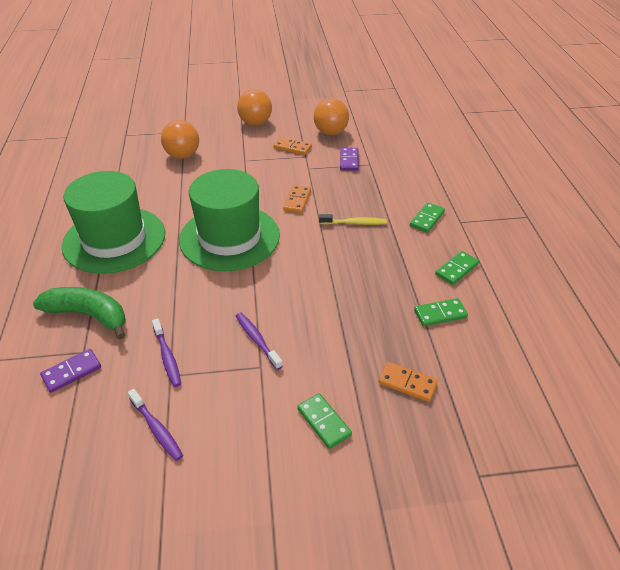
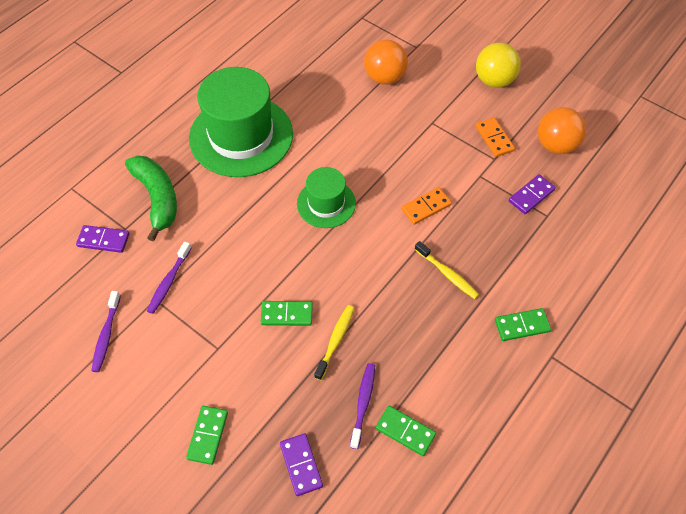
camera: 45 degrees right, 15 degrees up
(229, 237) = (326, 203): green hat -> green hat, size x0.54
(255, 123) = (494, 80): orange ball -> yellow ball
(257, 340) = (240, 322): purple toothbrush -> purple toothbrush (363, 403)
(335, 301) = (335, 340): none -> yellow toothbrush
(407, 383) = (301, 465): orange domino -> purple domino
(456, 269) = (478, 403): green domino -> green domino (286, 314)

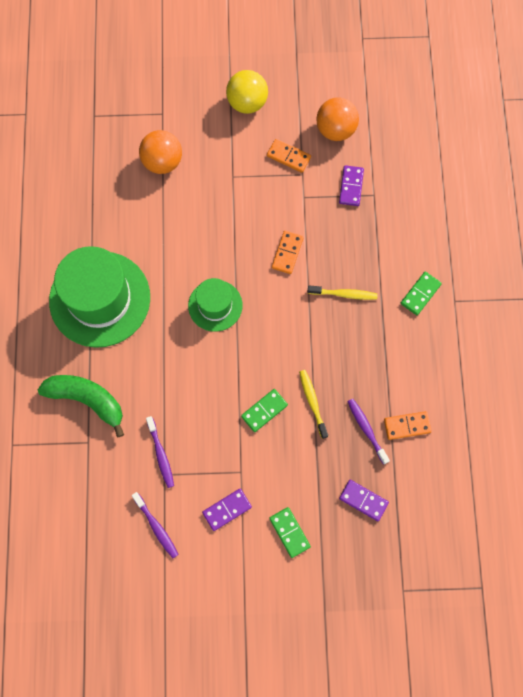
camera: 40 degrees left, 15 degrees up
(103, 240) = (81, 464): purple domino -> purple domino (227, 510)
(405, 431) = (407, 425): green domino -> orange domino

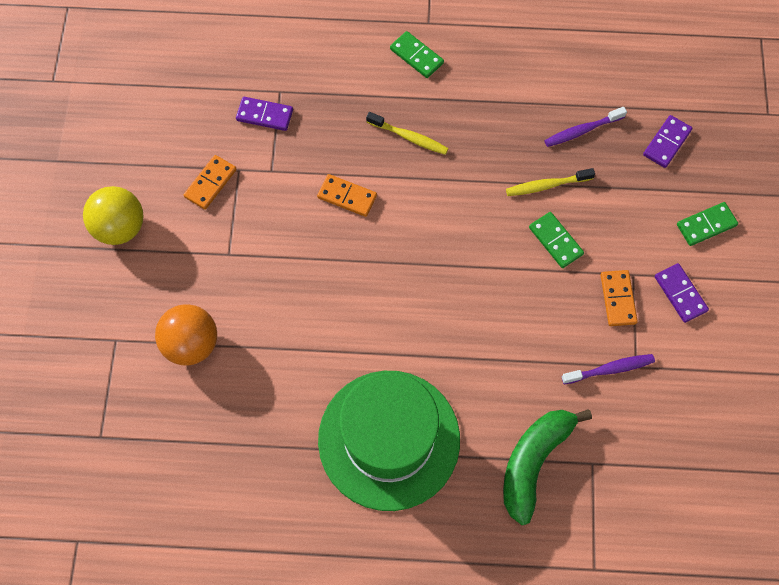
camera: 85 degrees left, 5 degrees down
(156, 527) = (704, 380): purple toothbrush -> none
(215, 305) = (411, 289): green hat -> none
(335, 130) = (181, 124): orange ball -> none
(344, 294) = (409, 137): yellow toothbrush -> yellow toothbrush turned 105 degrees clockwise
(407, 425) = (578, 88): orange domino -> orange domino (617, 299)

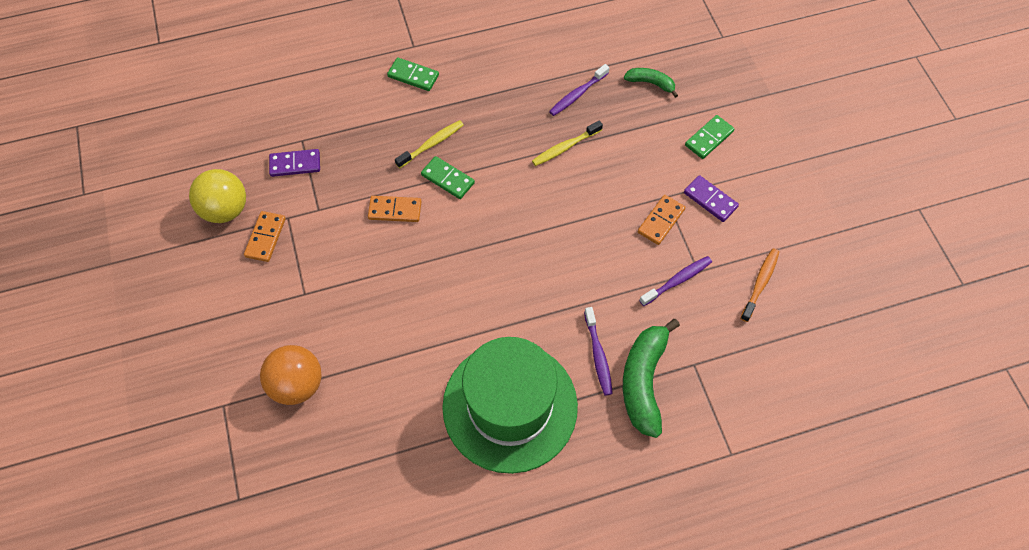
camera: 20 degrees left, 5 degrees down
(120, 227) = (193, 303): yellow ball -> yellow ball (226, 209)
(409, 137) = (432, 144): yellow toothbrush -> yellow toothbrush turned 45 degrees counterclockwise
(497, 419) = (598, 355): none -> purple toothbrush
(555, 241) = (590, 190): green domino -> green domino (448, 179)
(617, 299) = (660, 221): orange domino -> orange domino turned 60 degrees clockwise
(666, 143) = (650, 83): purple domino -> green banana
(697, 402) = (760, 283): none -> orange toothbrush

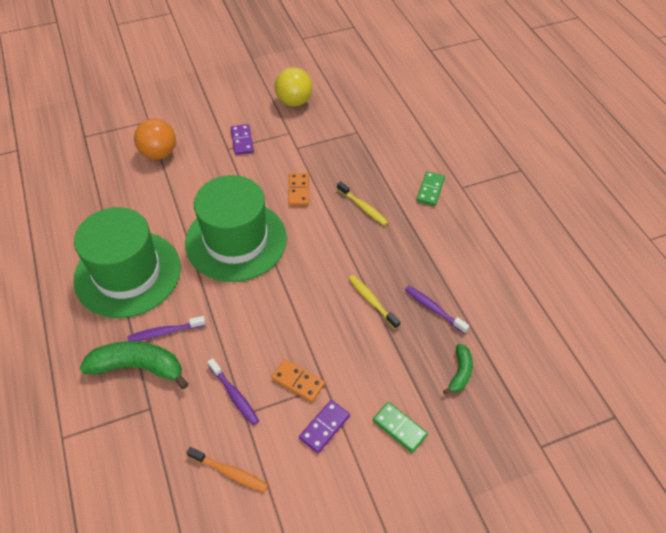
camera: 85 degrees right, 10 degrees down
(265, 237) = (272, 124): orange domino -> none
(295, 164) = (335, 131): purple domino -> purple domino (242, 141)
(448, 179) = (330, 220): green domino -> none
(468, 281) = (236, 240): none -> green hat

